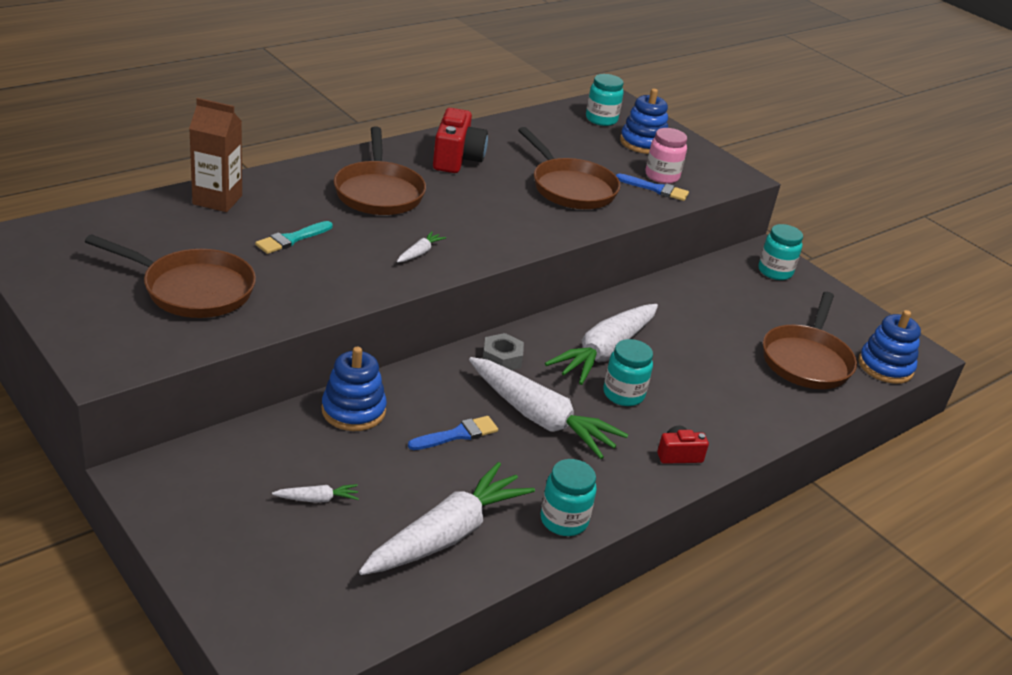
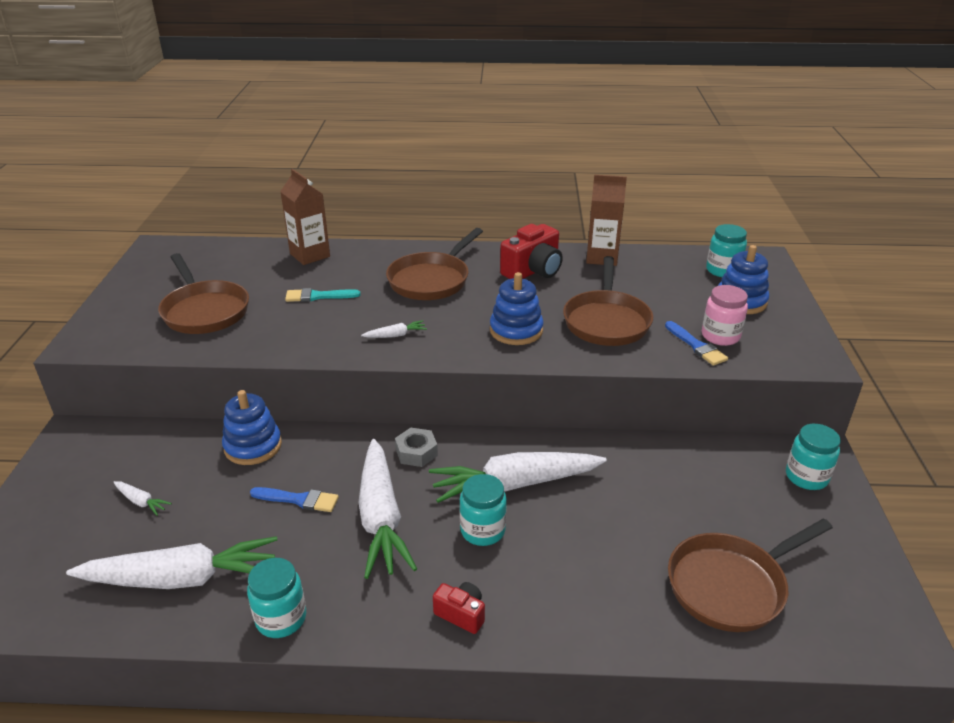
camera: 45 degrees right, 0 degrees up
(497, 131) = (602, 257): none -> brown carton
(885, 367) = (832, 639): blue stacking toy -> blue stacking toy (516, 330)

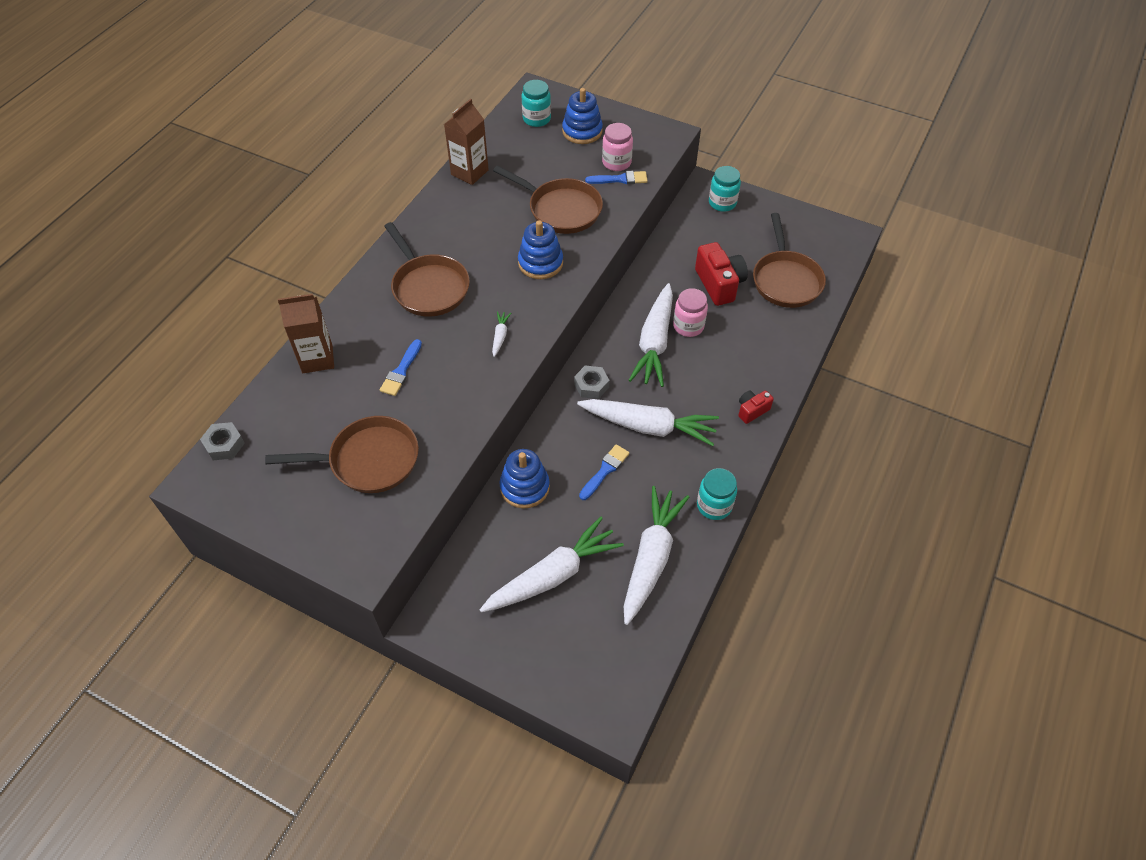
camera: 65 degrees left, 20 degrees up
(141, 501) = (552, 575): white carrot -> white carrot, size x2.45
(199, 246) = (224, 445): none -> grey nut
(318, 296) = (401, 371): turquoise brush -> blue brush
(482, 530) = (688, 375): turquoise jar -> none
(533, 271) = (461, 220): red camera -> red camera (719, 284)
(564, 506) = (688, 326): none -> pink jar

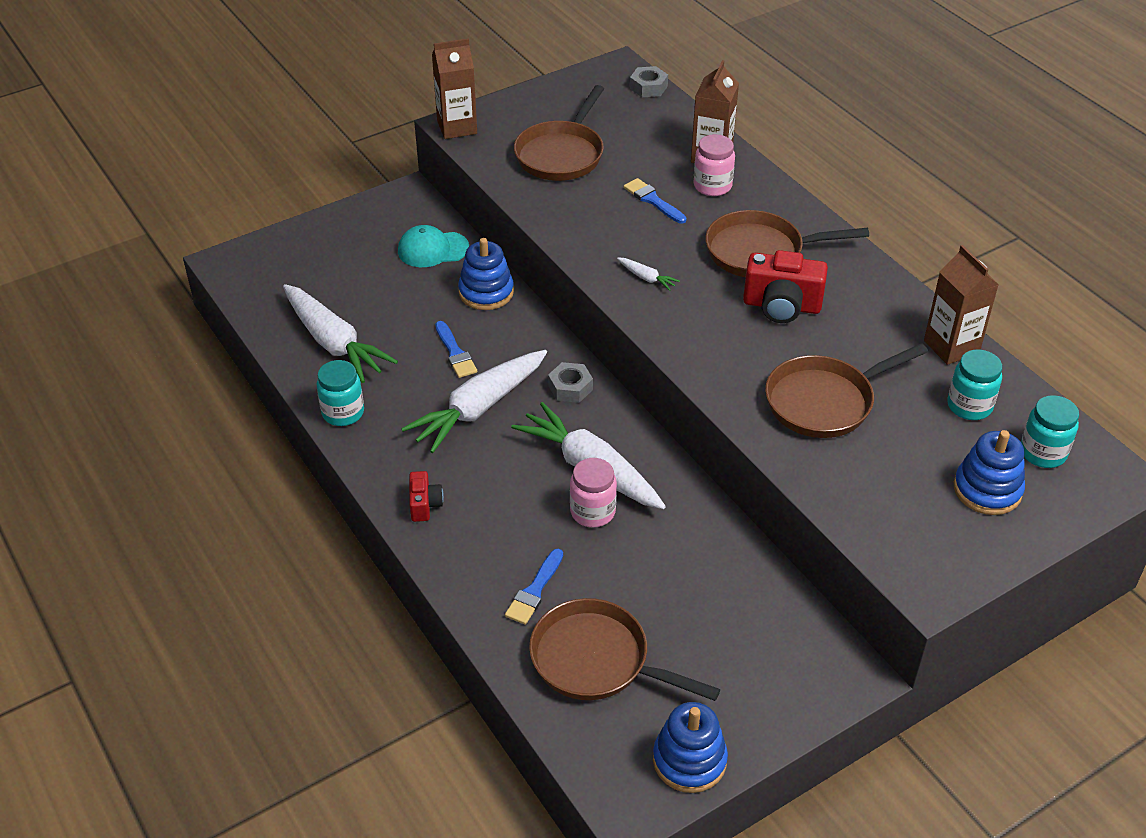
camera: 120 degrees right, 10 degrees down
(367, 565) = (457, 127): none -> brown carton
(494, 555) = (432, 249): none -> turquoise cap
(540, 263) = (738, 348): blue stacking toy -> blue stacking toy (689, 760)
(552, 575) = (379, 275): white carrot -> none
(616, 162) = (892, 496): pink jar -> pink jar (712, 186)
(620, 179) = (852, 484): blue brush -> blue brush (534, 591)
(719, 284) = (641, 581): red camera -> red camera (781, 306)
(722, 203) = (802, 673): turquoise jar -> turquoise jar (969, 406)

